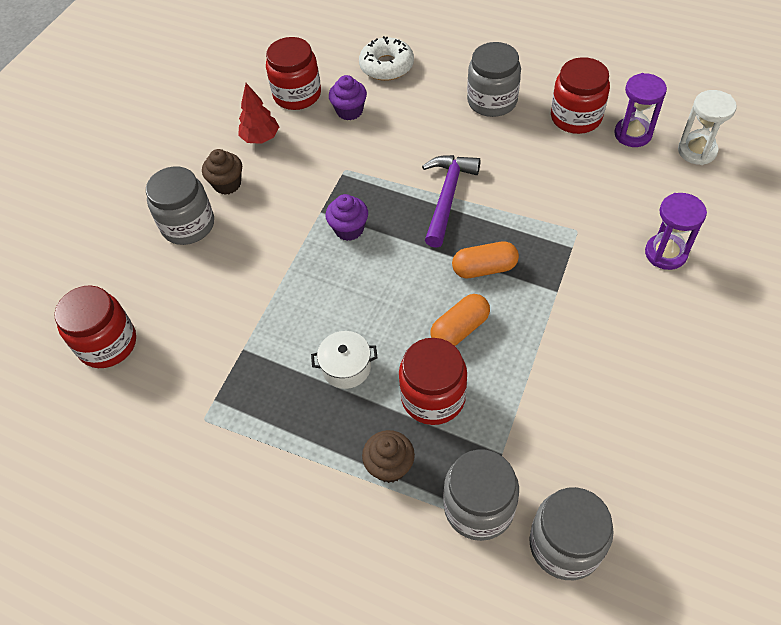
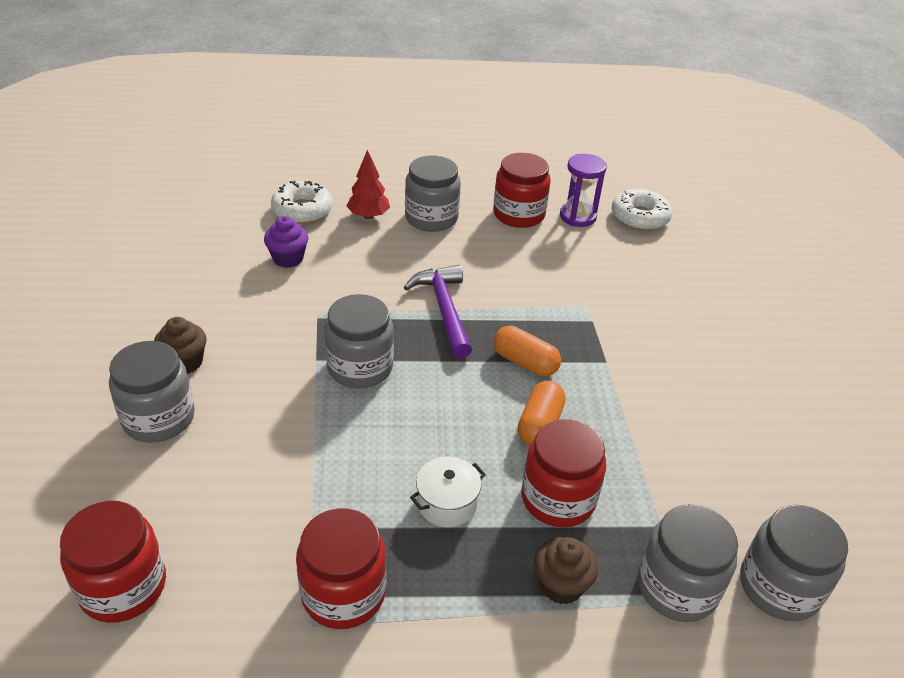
camera: 35 degrees left, 15 degrees down
(261, 138) = (199, 307): red tree -> red tree (368, 216)
(297, 95) = (217, 256): red jar -> red jar (343, 593)
(349, 229) = (360, 367): purple cupcake -> grey jar
(484, 268) = (525, 362): orange capsule -> orange capsule turned 75 degrees clockwise
(665, 253) = (674, 303): purple hourglass -> none
(697, 151) = (639, 217): white hourglass -> white donut

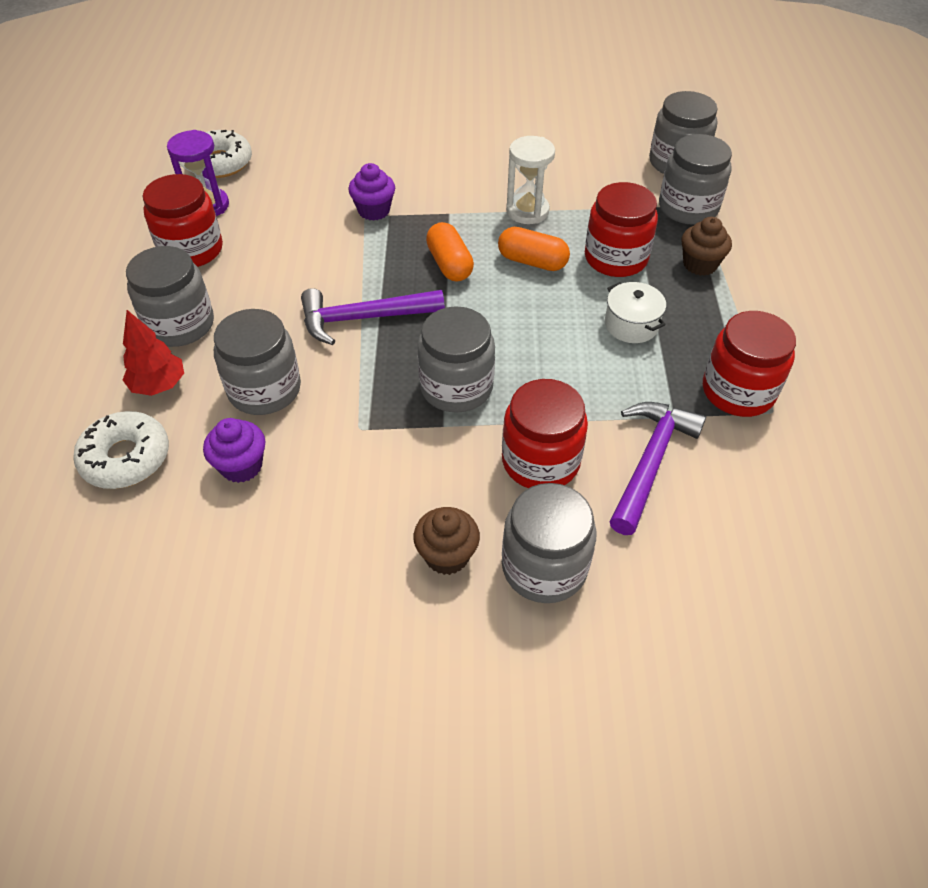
camera: 85 degrees left, 10 degrees up
(123, 586) = (771, 557): red jar -> red jar (540, 461)
(255, 500) = (650, 462): none -> purple hammer
(362, 263) = (264, 389): none -> grey jar
(525, 362) = (449, 264): orange capsule -> orange capsule turned 60 degrees counterclockwise
(596, 310) = (374, 210): none -> purple cupcake
(626, 424) = (527, 211): none -> white hourglass

